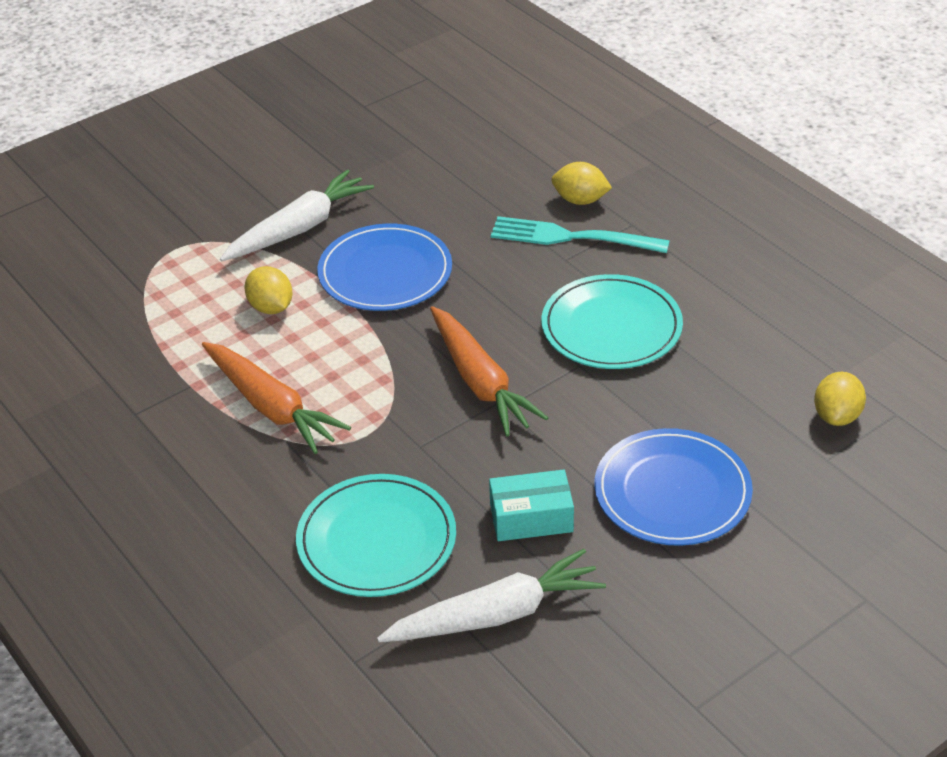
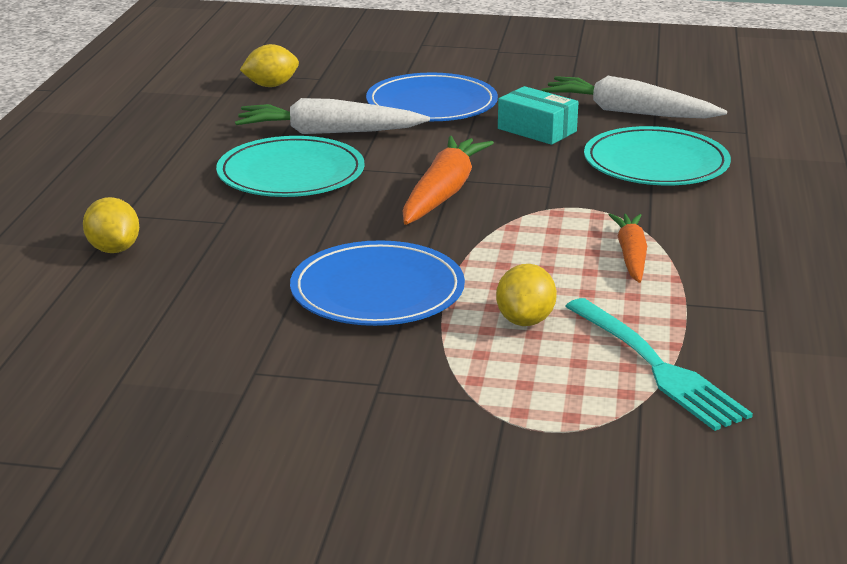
camera: 135 degrees left, 15 degrees down
(271, 407) = (631, 255): orange carrot -> orange carrot, size x0.63
(299, 228) = (384, 372): white carrot -> white carrot (328, 132)
(571, 237) = (185, 231): turquoise fork -> turquoise fork (656, 367)

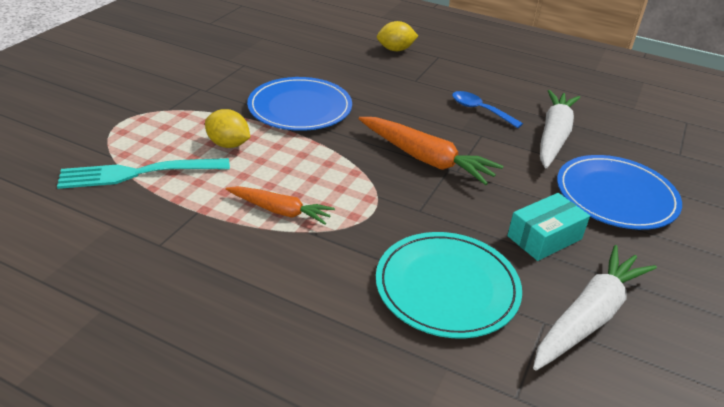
camera: 105 degrees right, 10 degrees up
(271, 85) = (658, 130): yellow lemon -> none
(291, 173) = (480, 110): turquoise plate -> blue spoon

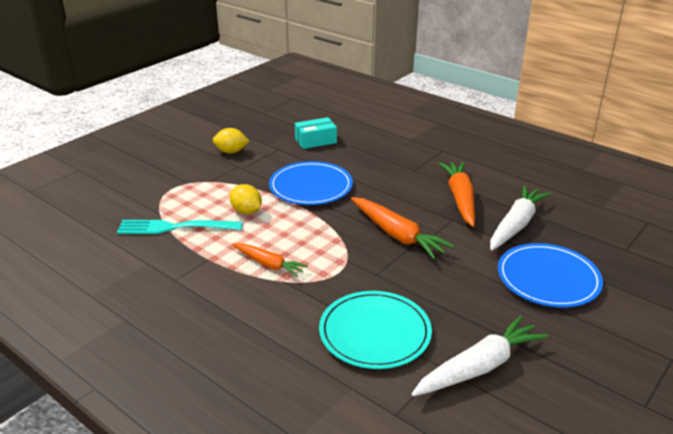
camera: 15 degrees right, 5 degrees down
(395, 50) = (408, 142): yellow lemon -> yellow lemon (231, 152)
(480, 110) = (460, 199): blue spoon -> orange carrot
(544, 237) = (470, 305): turquoise box -> turquoise box (315, 141)

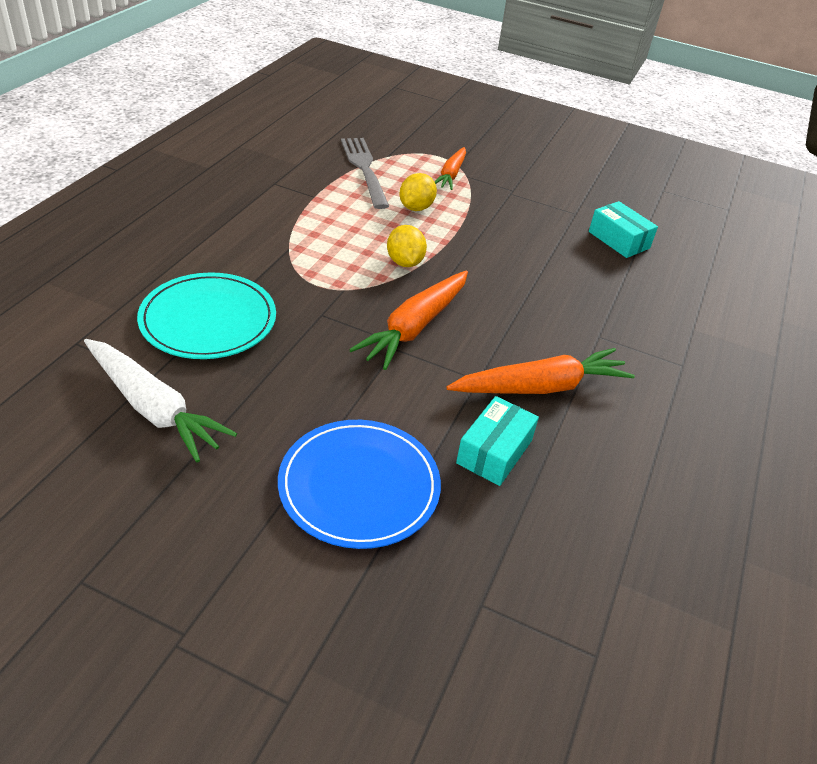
camera: 70 degrees right, 10 degrees up
(175, 227) = (364, 169): turquoise fork -> grey fork
(231, 152) = (543, 181): yellow lemon -> yellow lemon (404, 262)
(269, 264) = (317, 234): orange carrot -> orange carrot (451, 174)
(311, 186) = (496, 247): blue plate -> none
(516, 225) = (494, 452): white carrot -> turquoise box

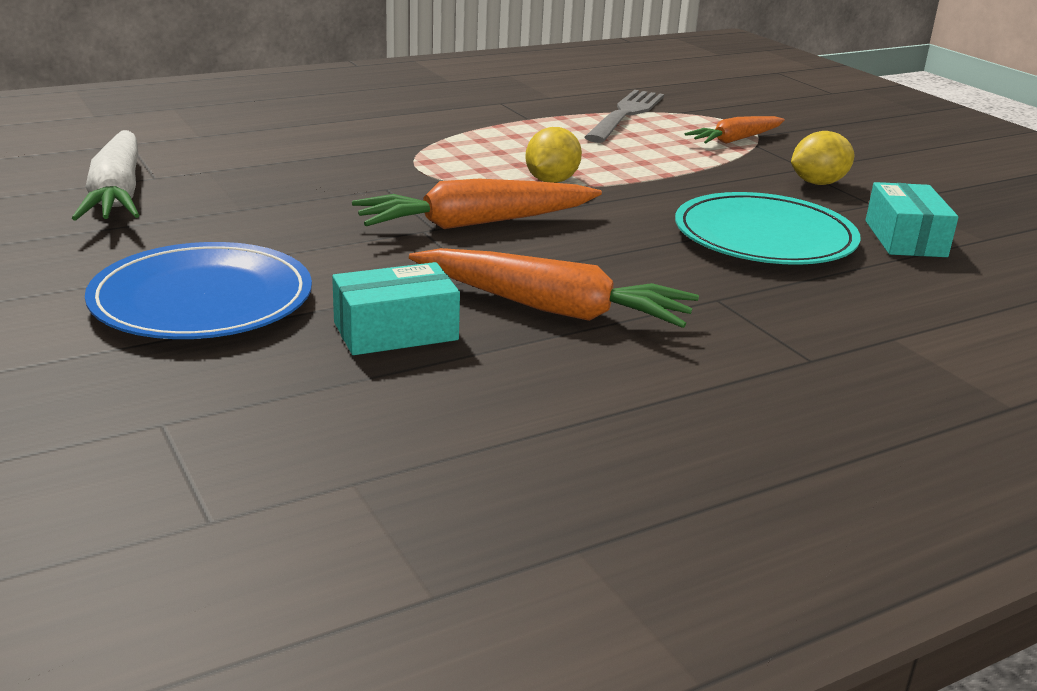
camera: 40 degrees right, 15 degrees down
(208, 320) = (267, 161): turquoise plate -> turquoise plate (764, 236)
(416, 208) = (641, 151): yellow lemon -> yellow lemon (818, 183)

